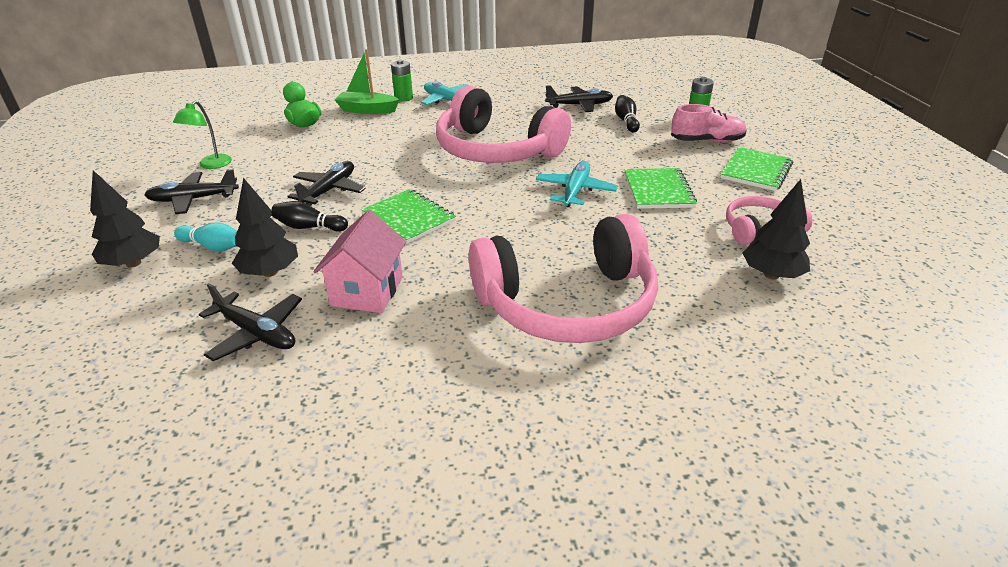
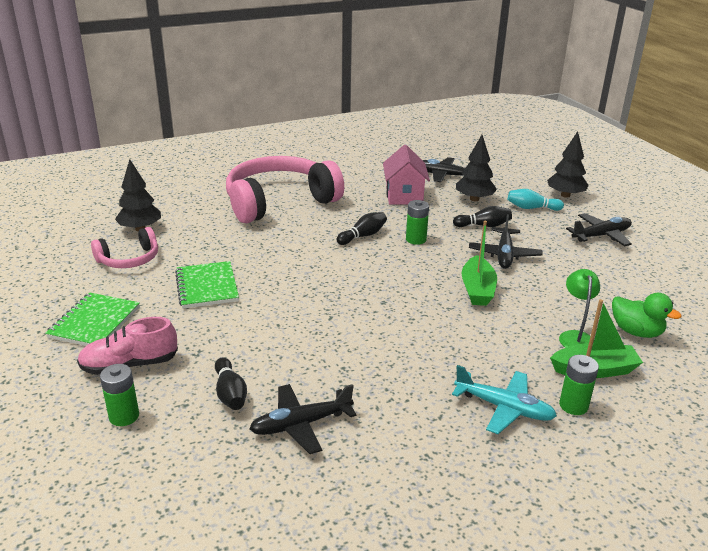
camera: 165 degrees right, 5 degrees down
(211, 165) = (643, 267): green lamp -> green lamp (575, 337)
(394, 162) = (477, 289): none -> green boat
(409, 218) = (416, 239): green notebook -> green battery
(469, 230) = (363, 236): none -> black bowling pin
(496, 150) = (383, 318): pink headphones -> none
(575, 191) = (286, 278): turquoise plane -> none

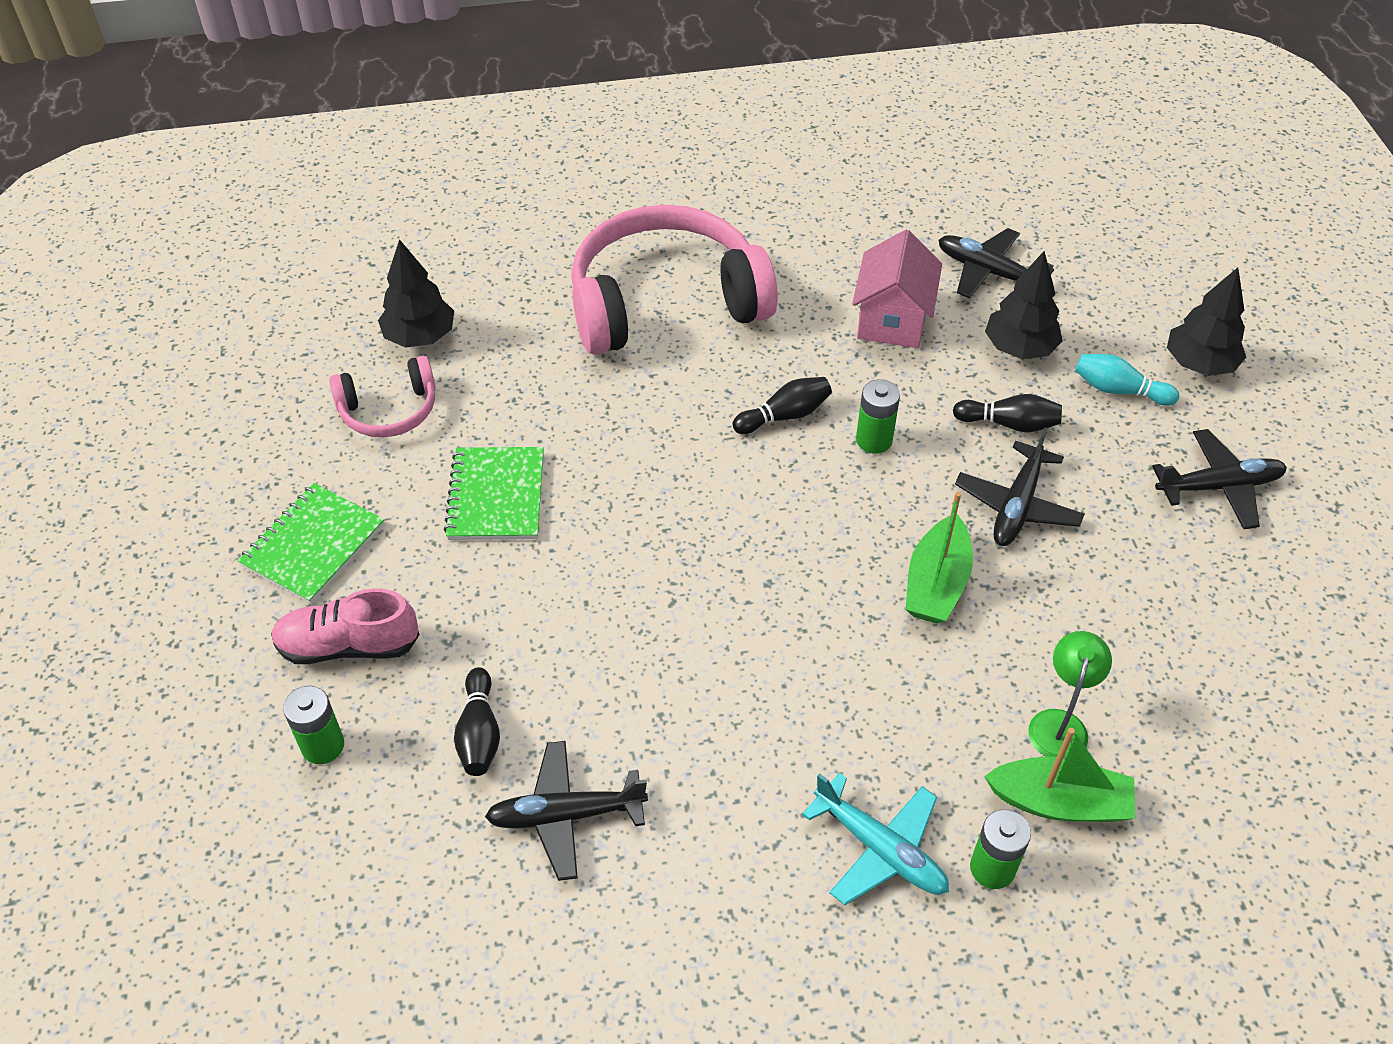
camera: 15 degrees right, 20 degrees up
(636, 332) = (1171, 733): green duck -> none

